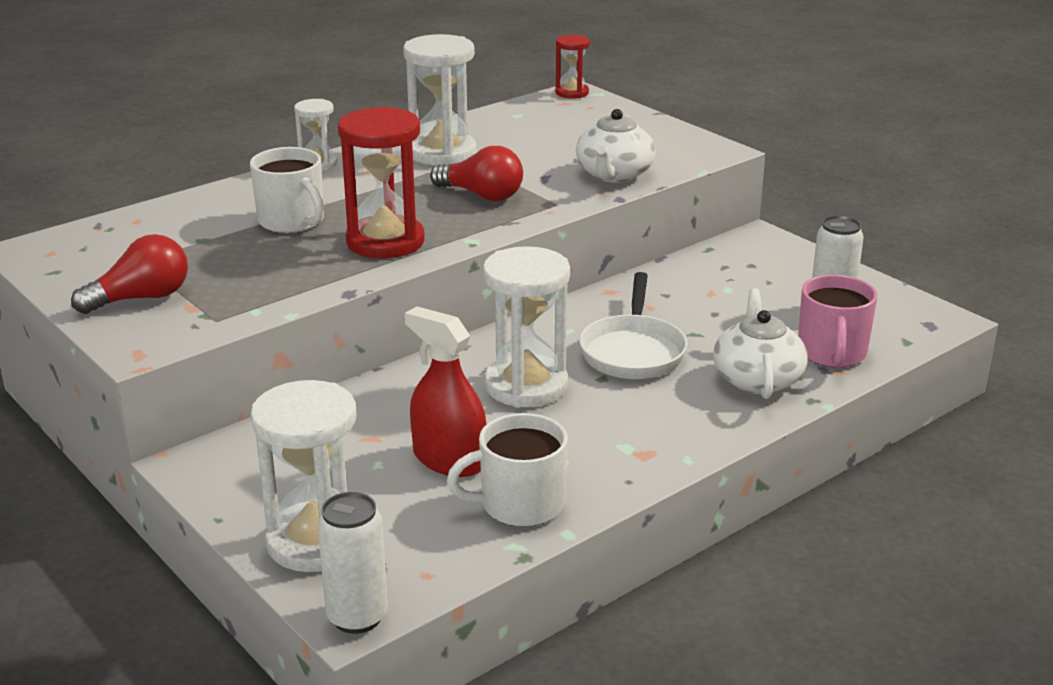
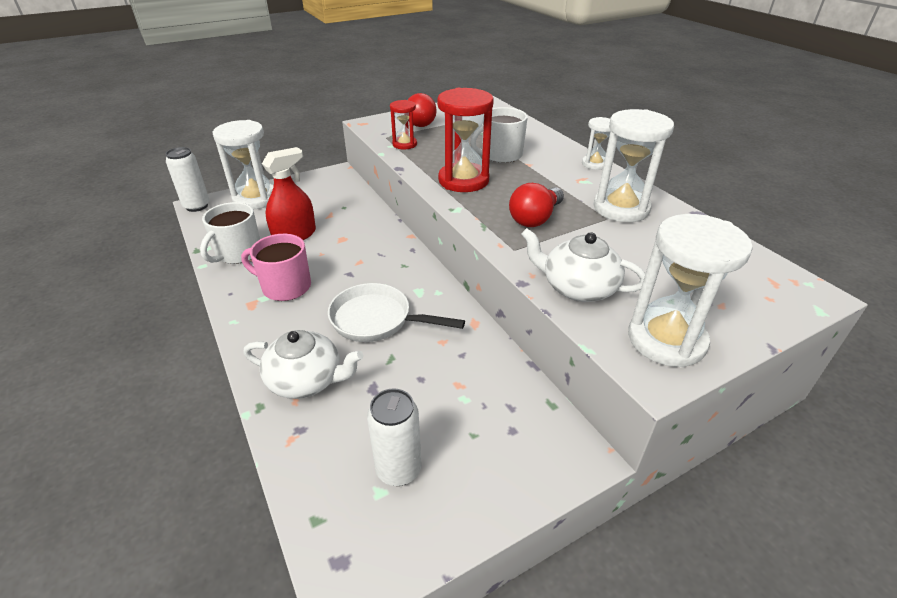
camera: 100 degrees right, 10 degrees up
(520, 505) = (238, 253): white mug -> white mug turned 150 degrees counterclockwise
(526, 386) = (354, 268): white hourglass -> white hourglass (666, 340)
(572, 93) = (811, 291): red hourglass -> red hourglass (404, 144)
(832, 353) = (321, 444): pink mug -> pink mug (285, 287)

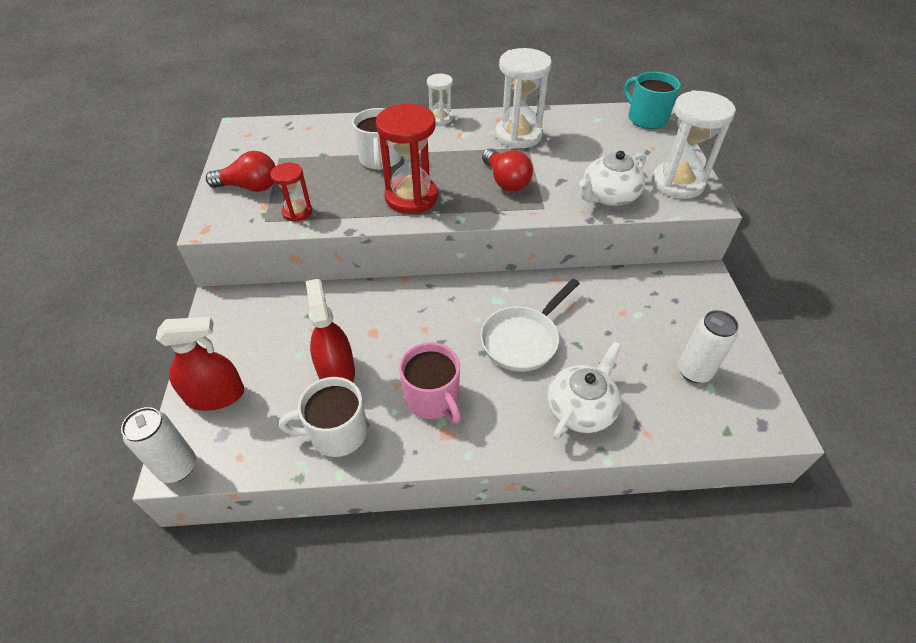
camera: 65 degrees left, 10 degrees up
(238, 253) = (337, 433): white mug -> white mug turned 120 degrees clockwise
(256, 199) = (215, 395): white hourglass -> red spray bottle
(285, 287) = (432, 399): pink mug -> pink mug turned 75 degrees counterclockwise
(783, 288) = (646, 119): none -> turquoise mug

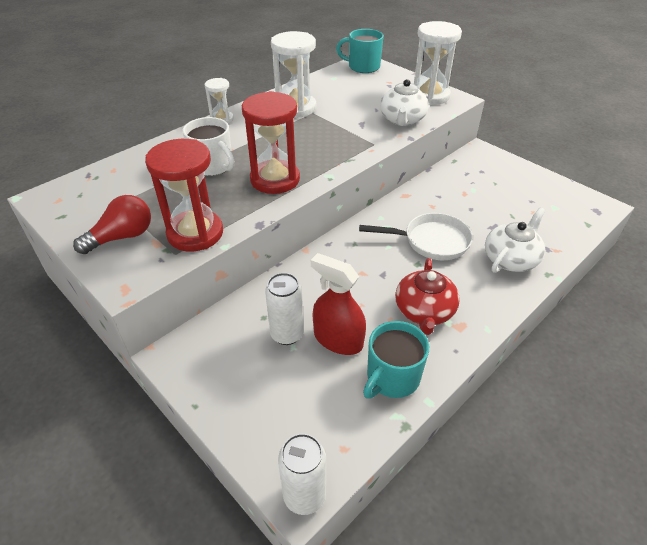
camera: 40 degrees left, 5 degrees down
(215, 395) = (264, 422): red spray bottle -> none
(297, 212) = (195, 233): red hourglass -> red hourglass, size x1.83
(337, 433) = (392, 377): white mug -> turquoise mug
(432, 399) = (424, 311): pink mug -> red teapot
(506, 181) = (327, 139): red light bulb -> none
(523, 339) = (431, 241): white pan -> white pan turned 90 degrees counterclockwise
(581, 408) = (510, 259): white teapot -> white teapot turned 45 degrees clockwise
(694, 371) = (537, 203): white can -> white can (287, 334)

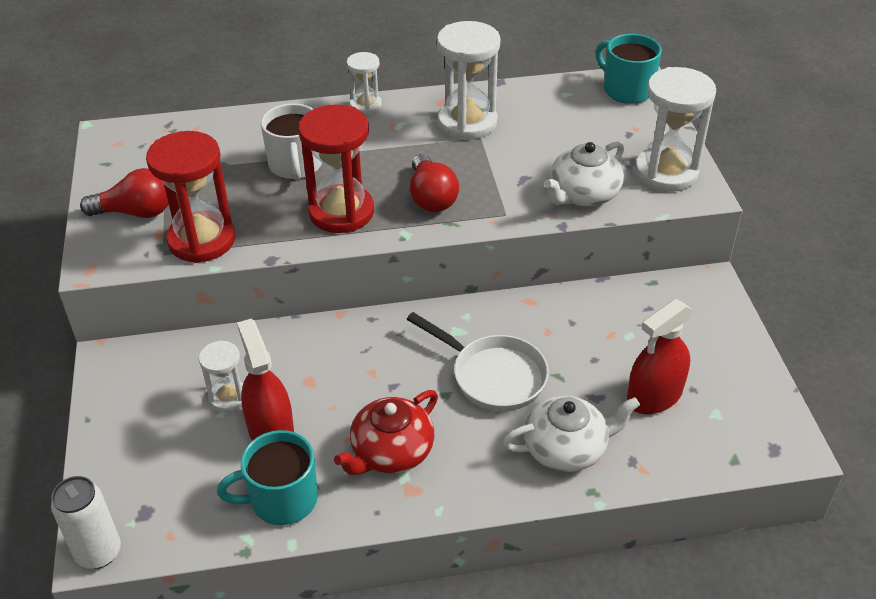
camera: 35 degrees right, 0 degrees up
(287, 334) = (228, 397): white can -> white hourglass
(321, 151) = (431, 197): none -> red light bulb
(519, 212) = (654, 396): none -> red spray bottle

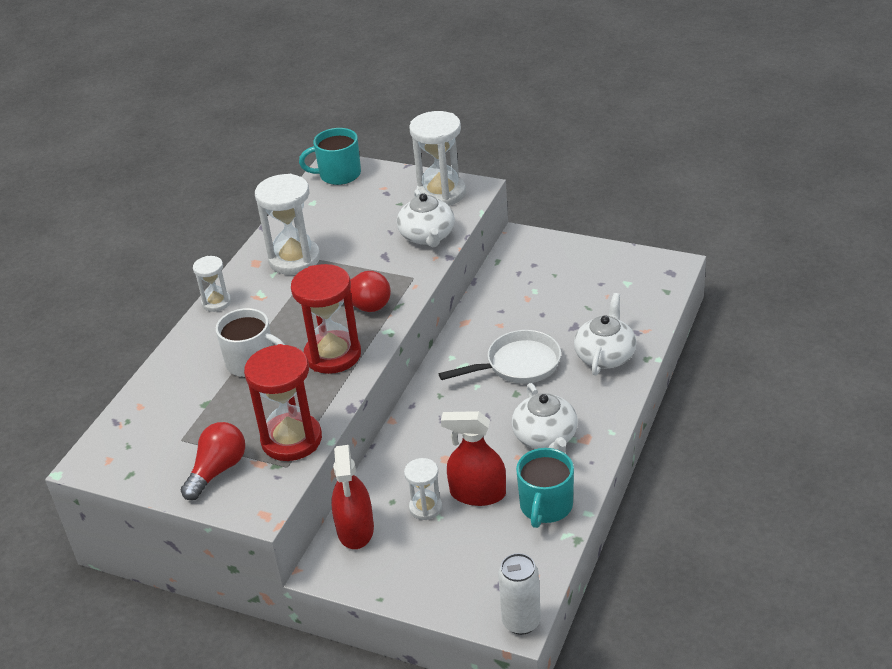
camera: 55 degrees left, 5 degrees down
(391, 452) = (546, 437): red teapot -> white teapot
(654, 396) = (593, 301): red spray bottle -> red spray bottle (355, 529)

